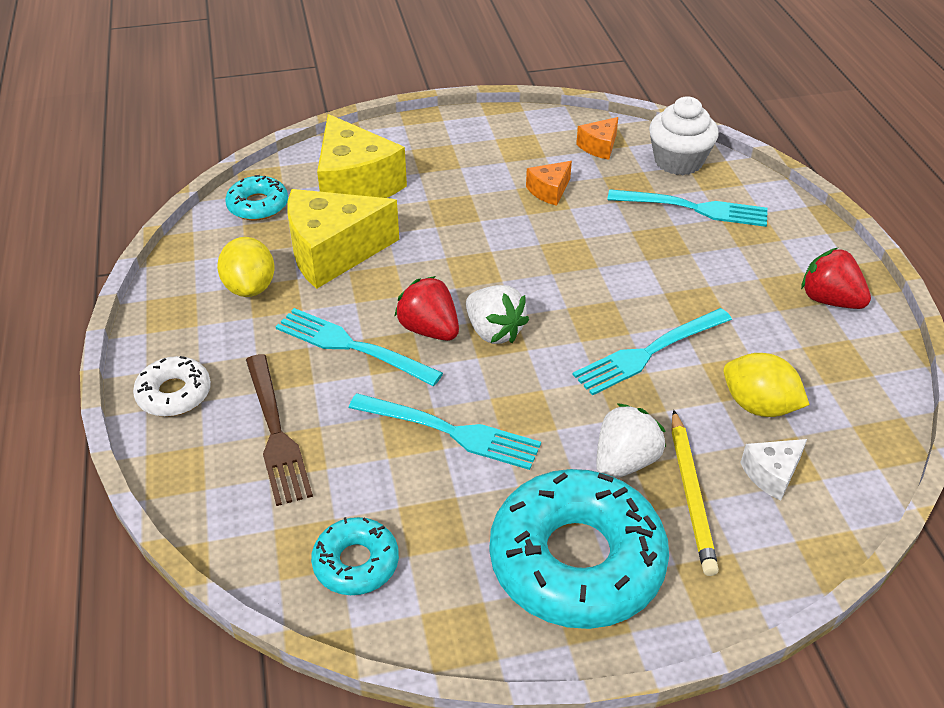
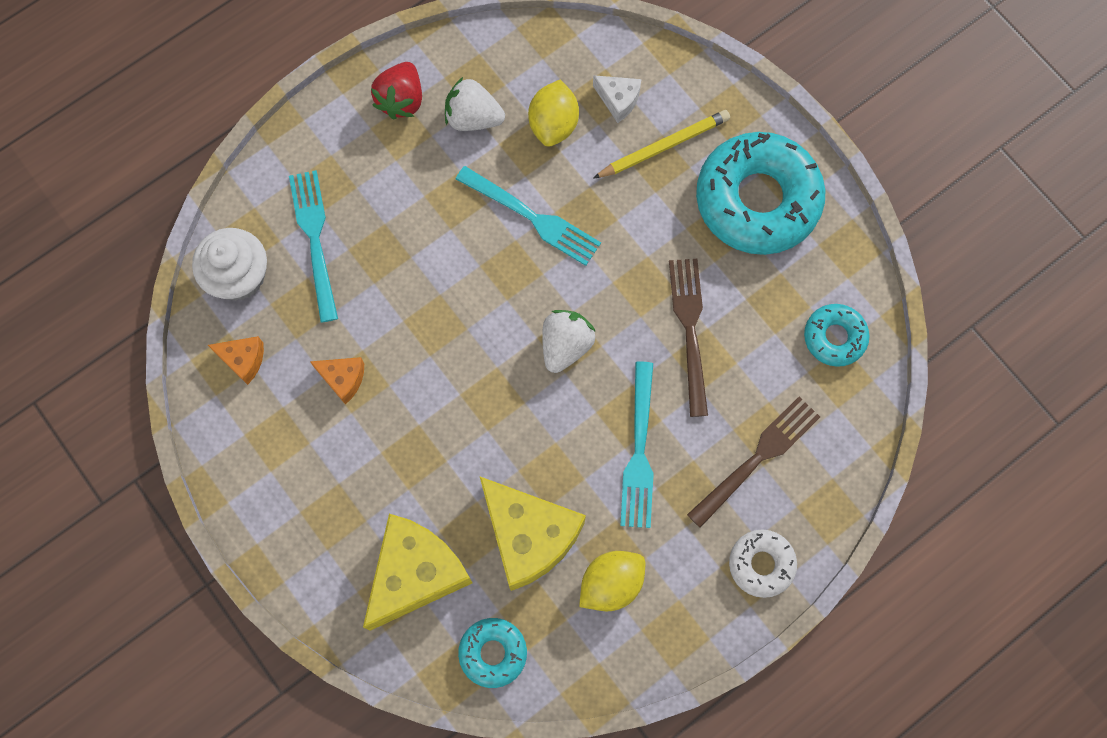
camera: 115 degrees left, 30 degrees up
(429, 329) = (588, 398): red strawberry -> none
(450, 431) = (690, 330): turquoise fork -> brown fork
(624, 462) = (656, 198): white strawberry -> white strawberry (473, 118)

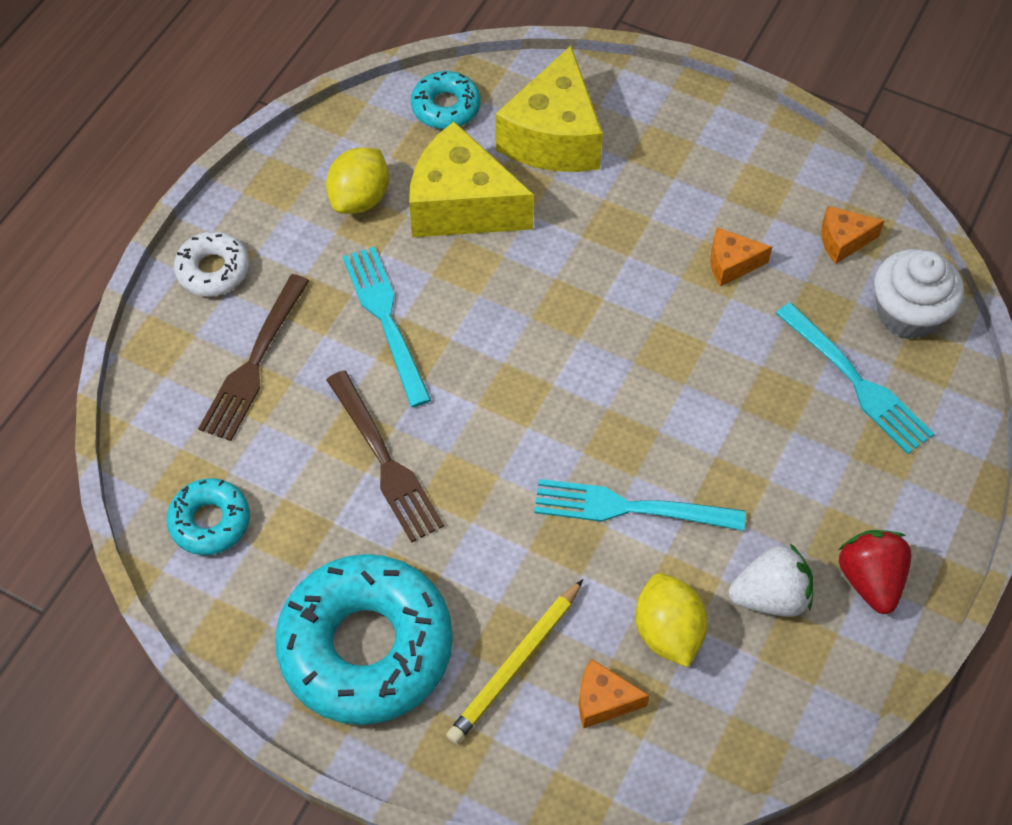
camera: 155 degrees right, 15 degrees down
(565, 345) = (517, 388): white strawberry -> none
(618, 100) = (603, 700): white cheese -> orange cheese

